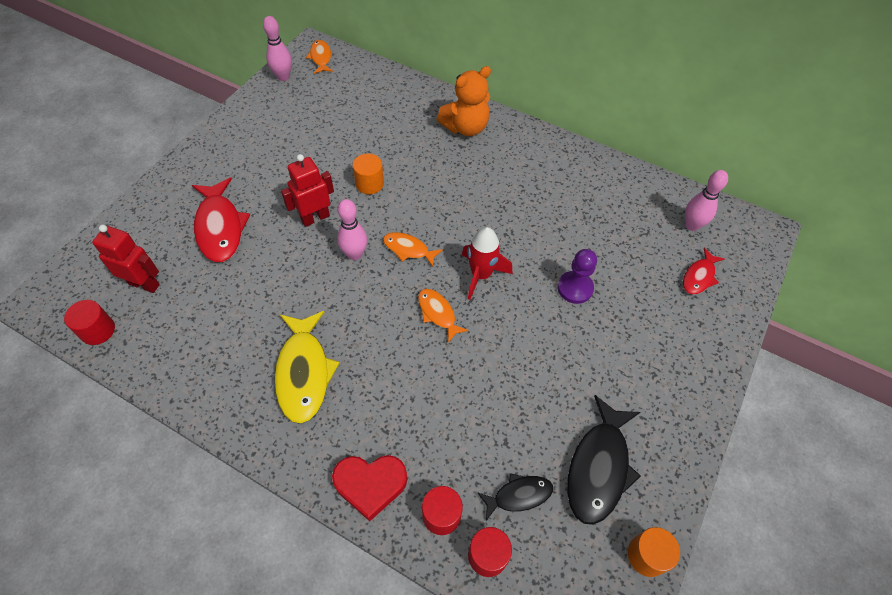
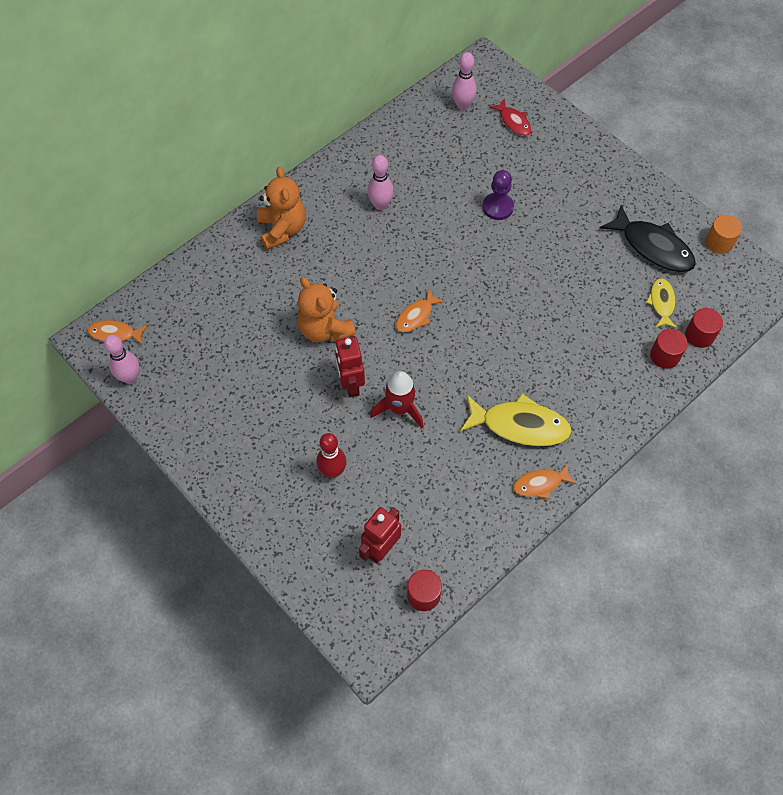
camera: 70 degrees left, 5 degrees up
(220, 227) = (332, 471): red fish -> red bowling pin
(355, 254) = (407, 360): pink bowling pin -> pink bowling pin (380, 205)
(369, 184) = (324, 329): orange cylinder -> orange teddy bear
(370, 485) = (631, 397): red heart -> none
(438, 313) = (491, 311): orange fish -> orange fish (540, 484)
(481, 275) = (462, 269): red rocket -> red rocket (399, 408)
(519, 495) = (661, 303): black fish -> yellow fish

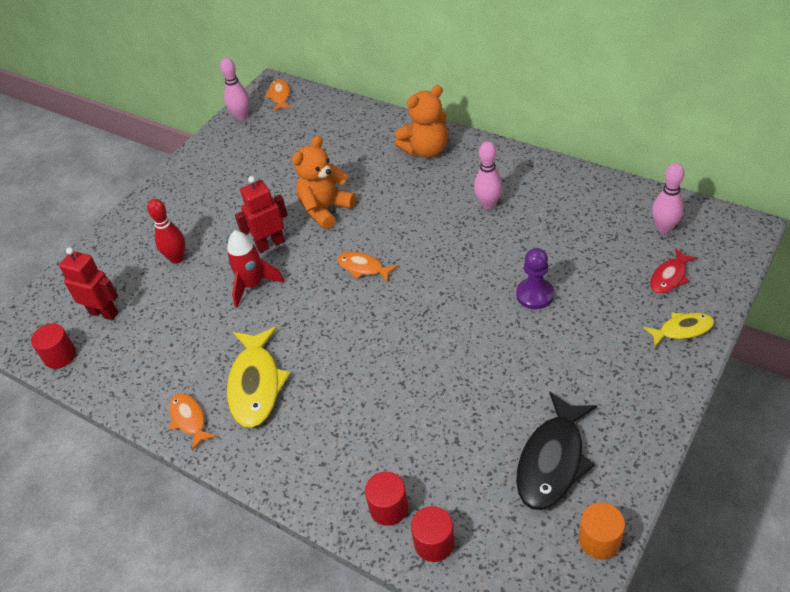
camera: 80 degrees right, 15 degrees down
(661, 303) = (468, 488): yellow fish -> yellow fish (682, 330)

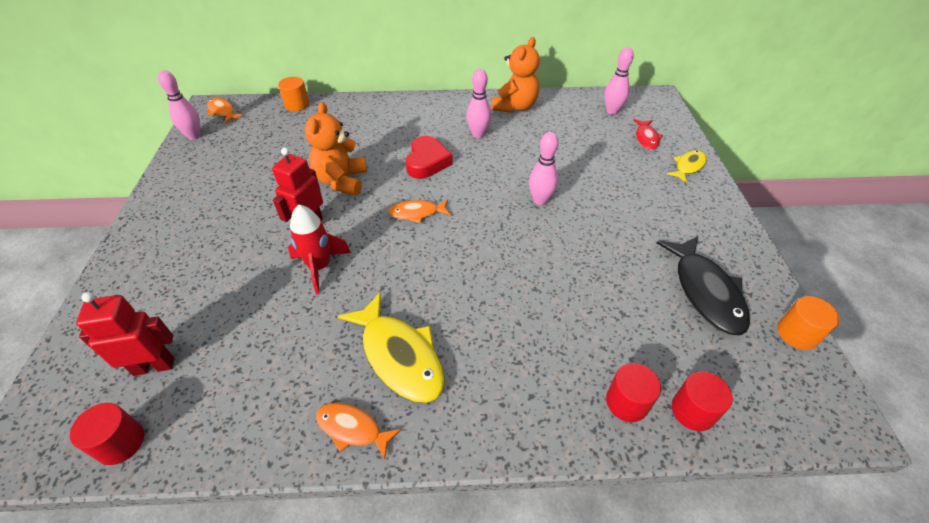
camera: 40 degrees left, 0 degrees up
(177, 258) = (212, 275): red bowling pin -> none
(346, 109) = (297, 105): none -> orange cylinder
(414, 217) = (427, 162): none -> red heart
(426, 150) = (393, 114): orange teddy bear -> orange teddy bear (515, 107)
(483, 302) = (540, 200): none -> pink bowling pin
(534, 295) = (572, 181): purple pawn -> none

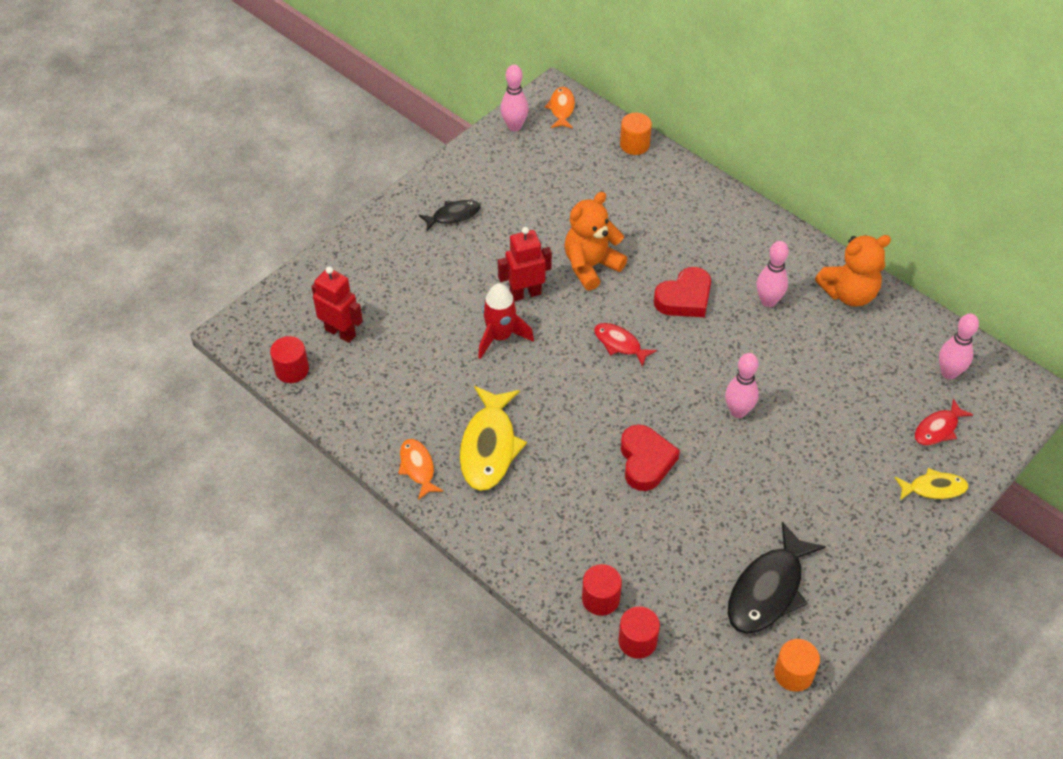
camera: 45 degrees right, 5 degrees up
(193, 212) = (453, 215): none -> black fish
(417, 213) = (619, 344): orange fish -> red fish
(526, 272) = (645, 461): none -> red heart

